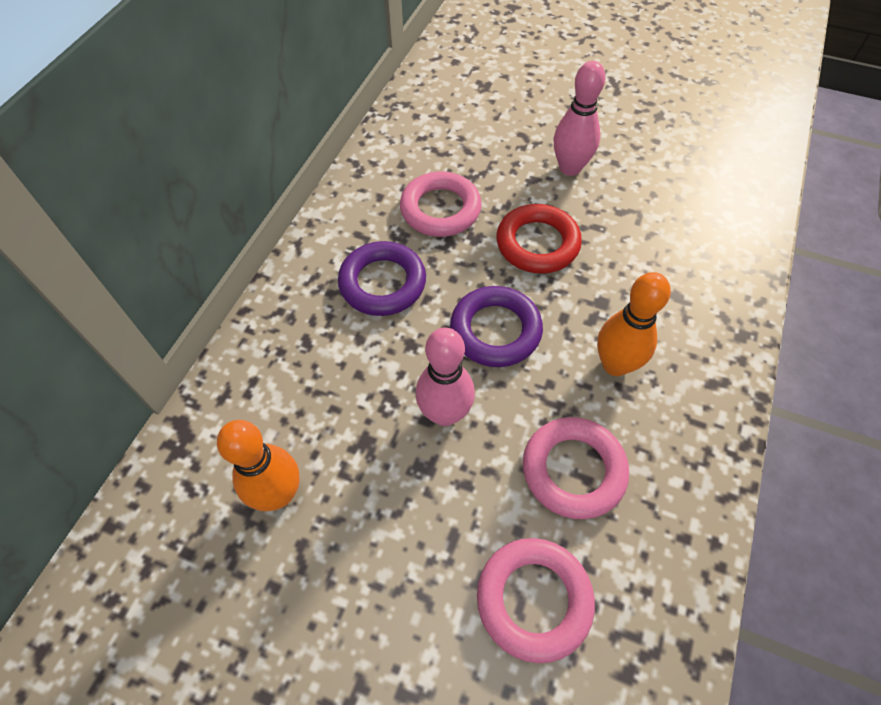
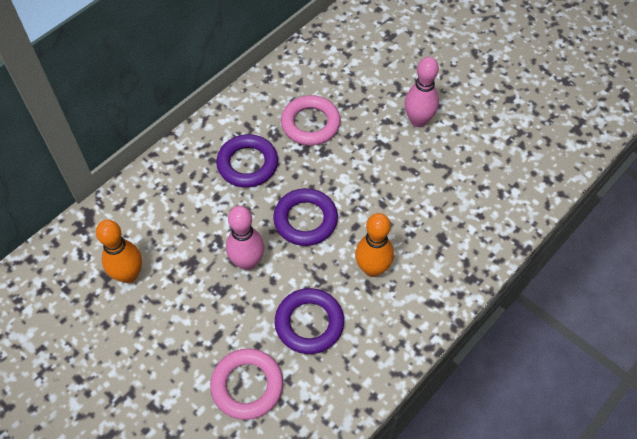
camera: 20 degrees right, 0 degrees up
(537, 244) = (365, 169): red ring -> none
(573, 470) = (309, 323): pink ring -> purple ring

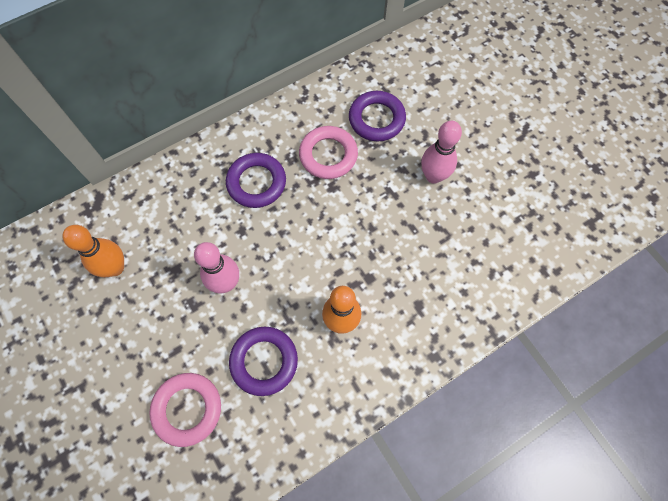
camera: 15 degrees right, 10 degrees up
(305, 220) = (293, 254): purple ring -> purple ring (376, 119)

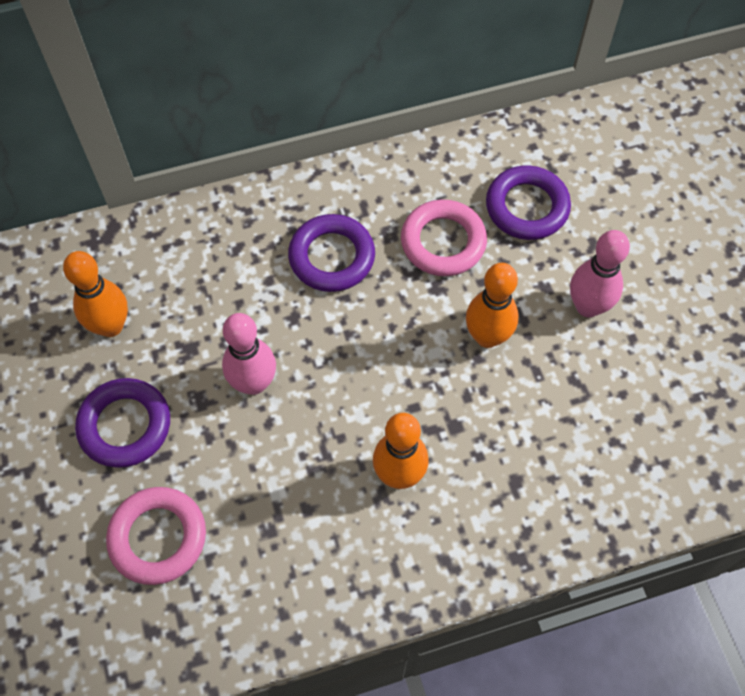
camera: 15 degrees right, 5 degrees down
(264, 361) = (277, 502): purple ring -> purple ring (125, 425)
(374, 212) = (487, 337): none -> orange bowling pin

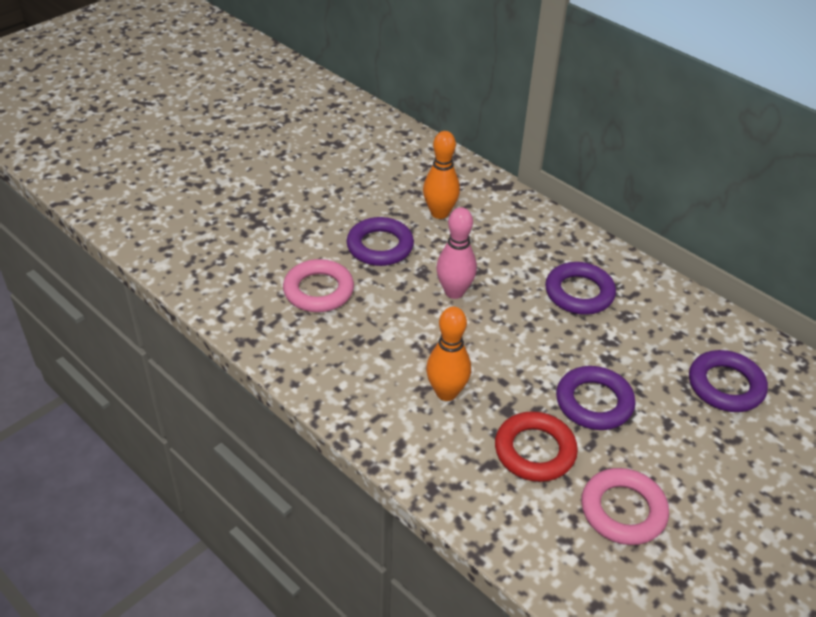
camera: 60 degrees right, 20 degrees down
(443, 242) = (647, 347): pink ring -> pink ring (623, 510)
(487, 337) = (594, 402): orange bowling pin -> purple ring
(520, 430) = (535, 451): none -> red ring
(588, 306) = (676, 457): pink bowling pin -> none

